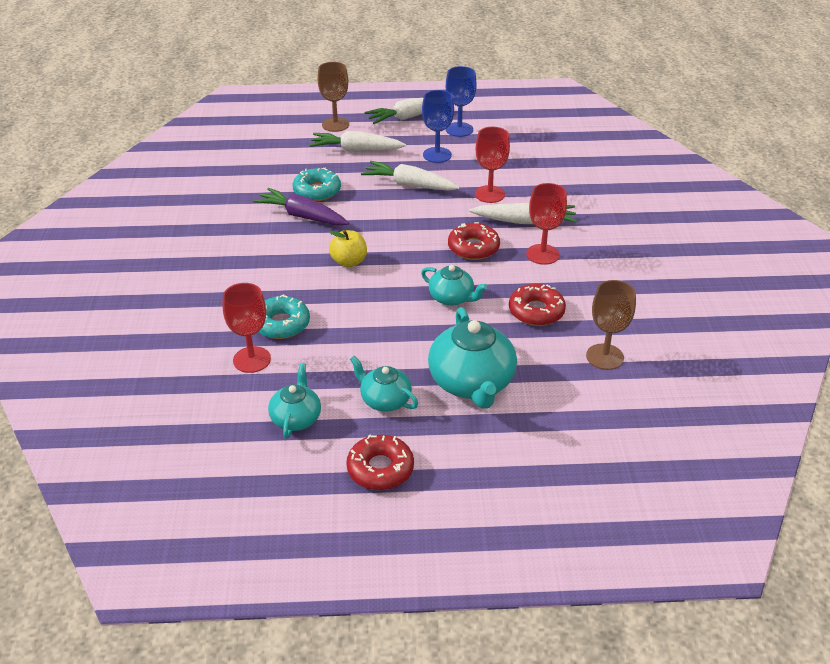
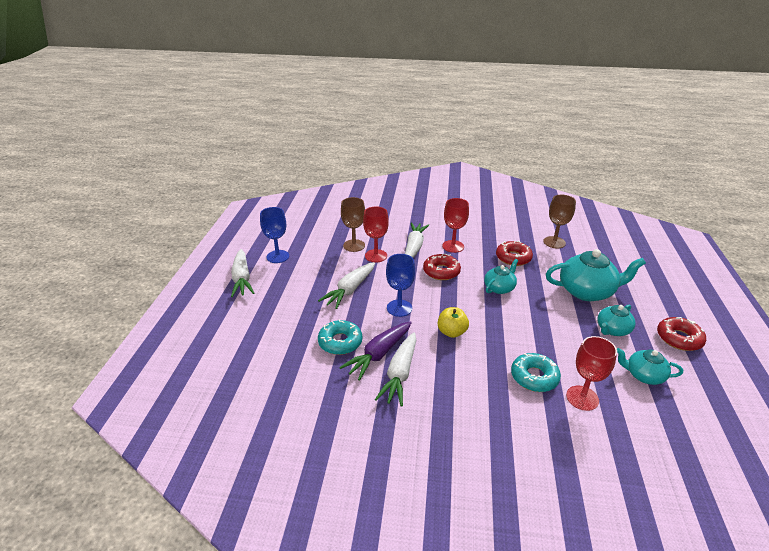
camera: 80 degrees left, 5 degrees down
(335, 124) = (228, 321): brown goblet -> brown goblet (354, 245)
(356, 150) = (281, 313): white carrot -> white carrot (400, 374)
(437, 155) = (311, 271): blue goblet -> blue goblet (399, 308)

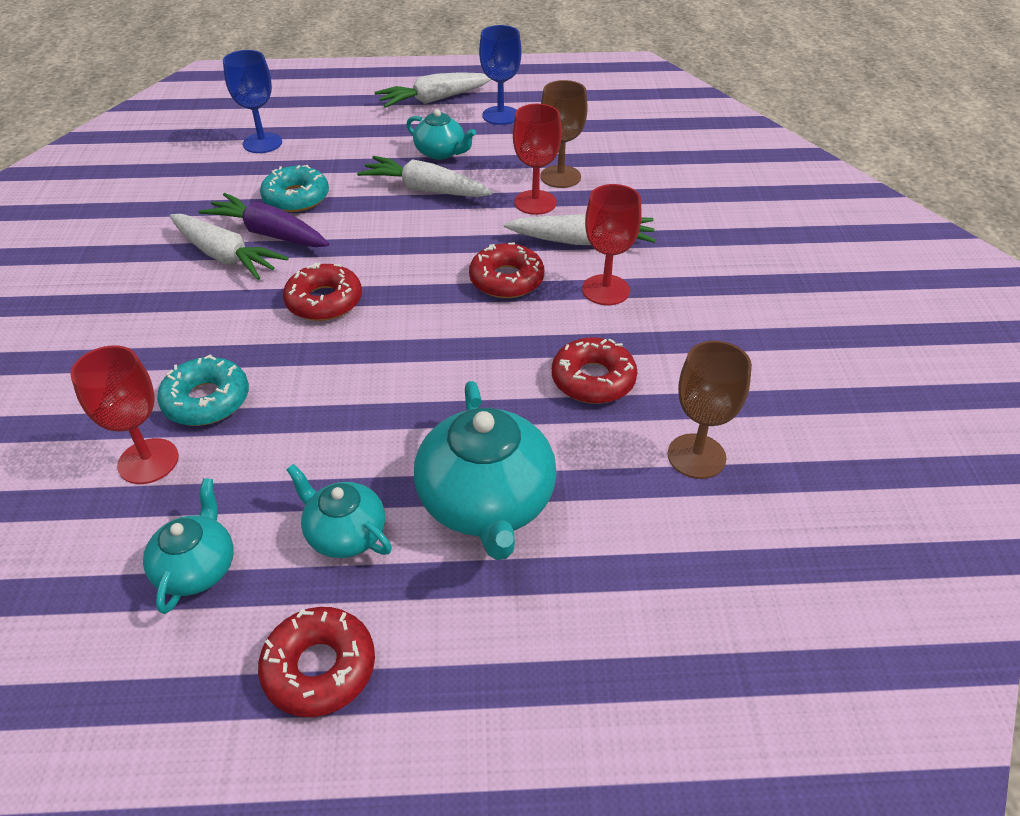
camera: 80 degrees right, 10 degrees up
(399, 308) = (384, 242): blue goblet -> blue goblet (262, 143)
(400, 374) = (225, 256): white carrot -> white carrot turned 150 degrees counterclockwise
(451, 332) = (324, 301): yellow apple -> red donut
(499, 288) = (469, 358): turquoise teapot -> turquoise teapot (441, 152)

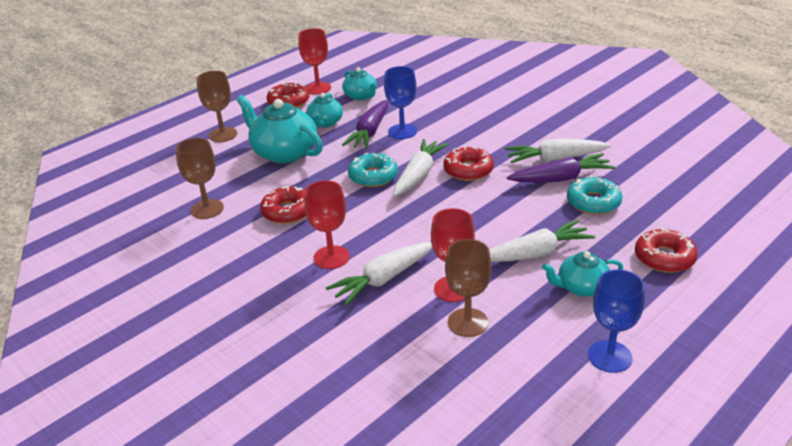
camera: 140 degrees right, 10 degrees down
(148, 461) = (427, 101): red goblet -> red goblet (318, 88)
(206, 400) = (443, 121): turquoise donut -> turquoise donut (373, 176)
(262, 143) = (696, 219): blue goblet -> blue goblet (402, 131)
(321, 453) = (370, 132): none -> purple carrot
(345, 533) = (325, 123): turquoise teapot -> turquoise teapot turned 105 degrees clockwise
(434, 100) = (689, 336): white carrot -> white carrot (418, 175)
(506, 280) = (395, 230): red donut -> red donut (664, 258)
(537, 648) = (223, 135): none -> brown goblet

